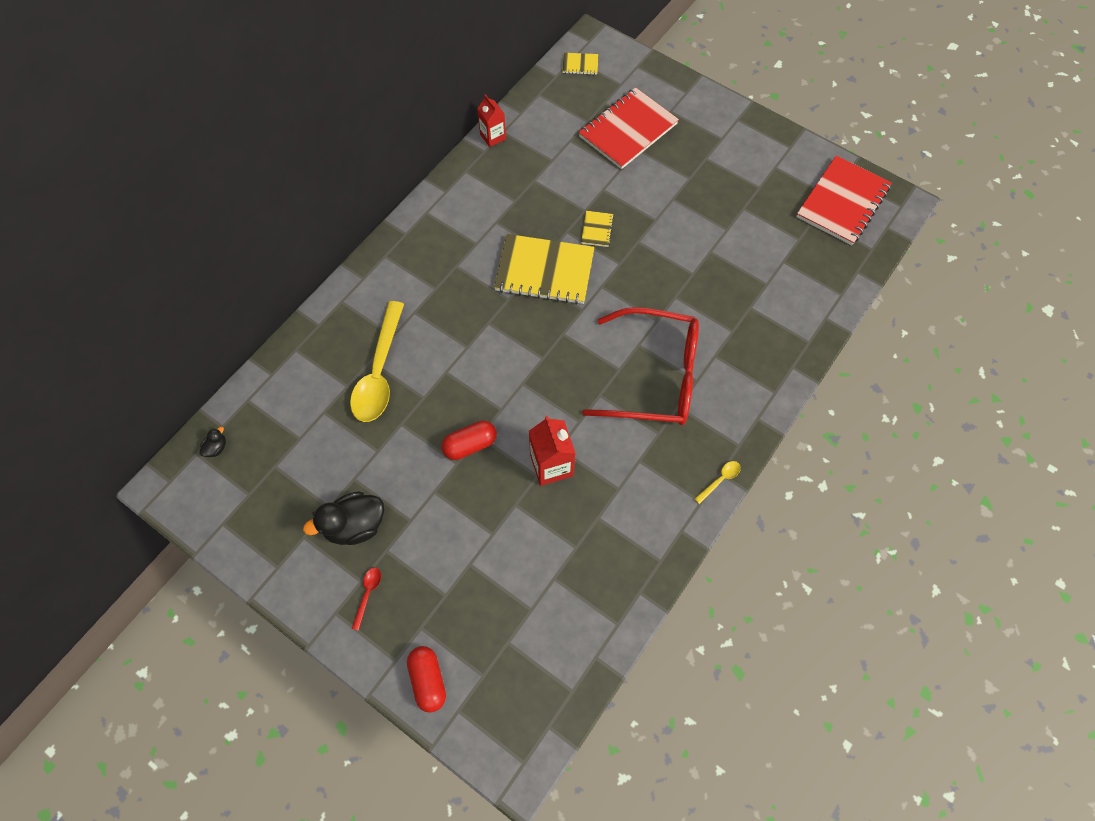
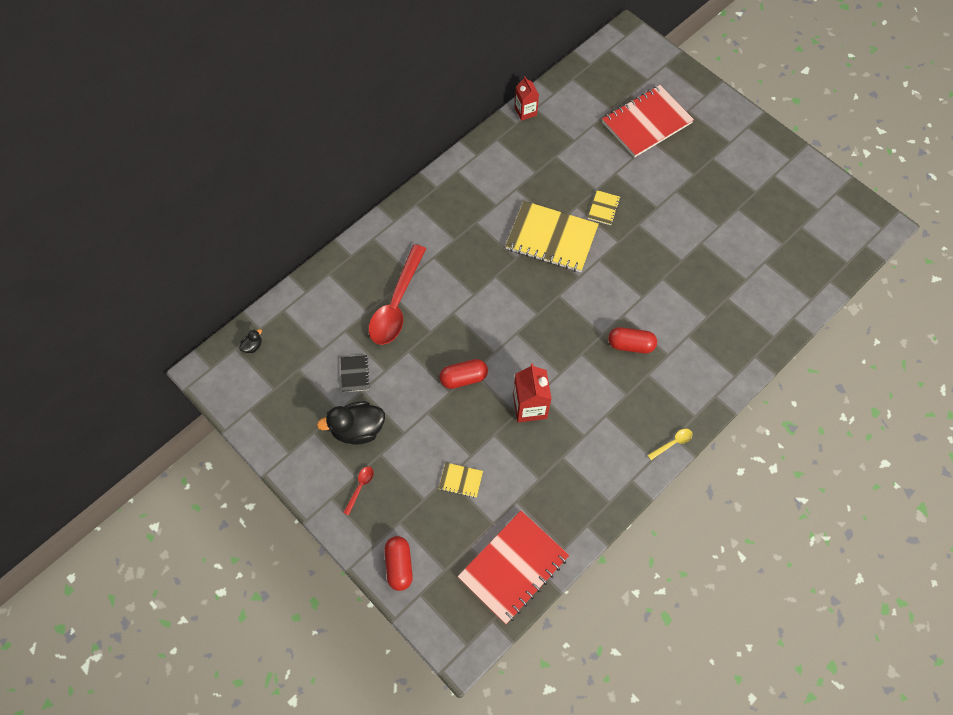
camera: 10 degrees right, 0 degrees up
(342, 461) = (355, 374): none -> black notebook
(379, 372) = (396, 304): yellow spoon -> red spoon
(580, 65) = (614, 56): yellow notebook -> yellow notebook (461, 480)
(653, 376) = (630, 345): red glasses -> red capsule
(842, 202) = (829, 216): red notebook -> red notebook (513, 567)

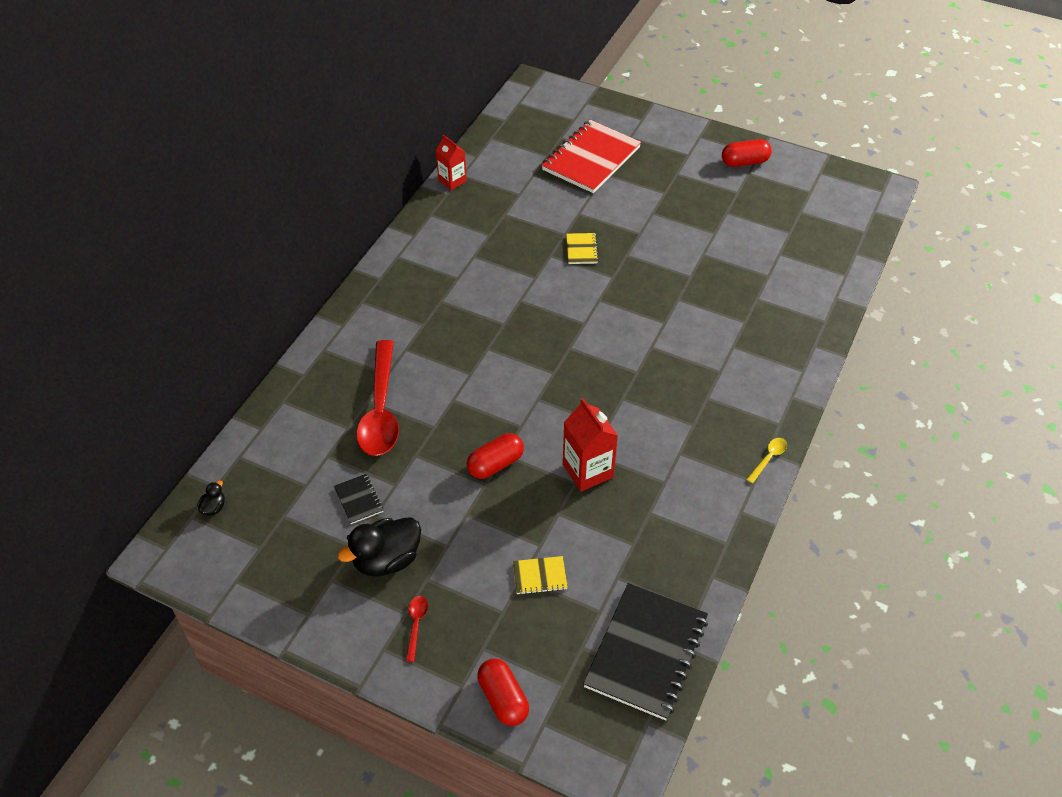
camera: 20 degrees left, 15 degrees down
(513, 567) = (646, 652): red notebook -> black notebook
(551, 238) = (536, 294): yellow notebook -> none
(630, 345) = (674, 373): red capsule -> red capsule (744, 162)

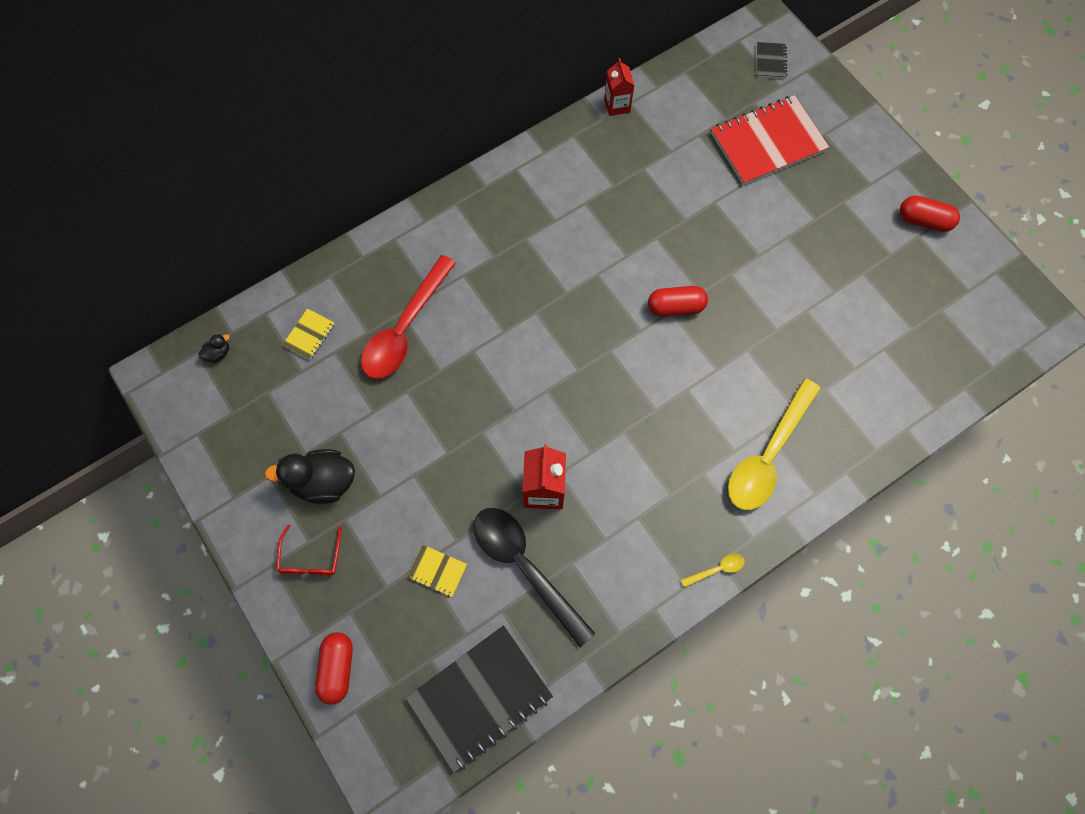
camera: 30 degrees right, 20 degrees up
(358, 500) = (335, 410): black notebook -> black notebook (771, 61)
(416, 624) = (311, 557): red spoon -> red glasses
(495, 464) = (468, 438): red capsule -> red capsule (675, 307)
(582, 249) = (690, 246): yellow notebook -> yellow notebook (309, 335)
(612, 534) = (524, 566): none -> black spoon
(747, 362) = (767, 455): none -> yellow spoon

